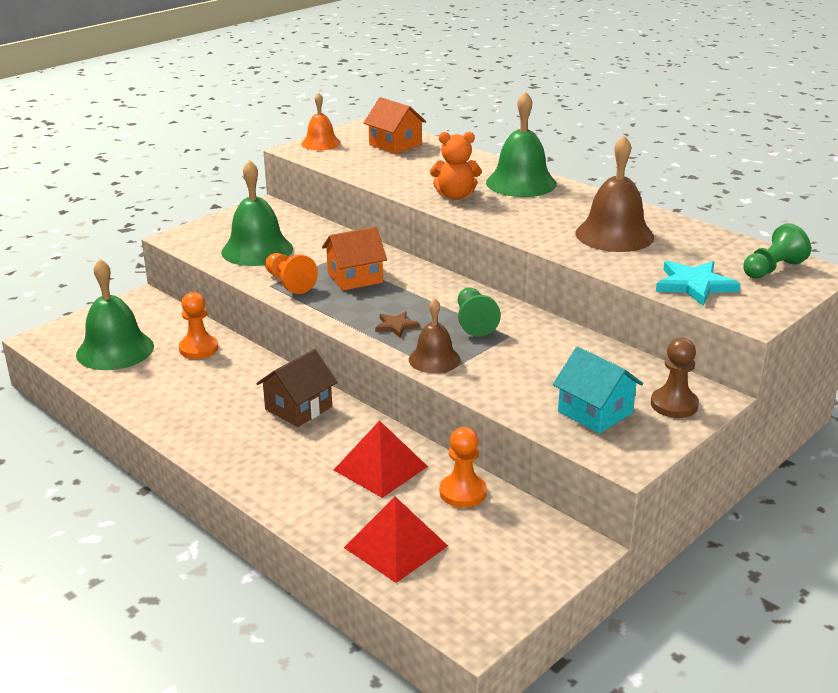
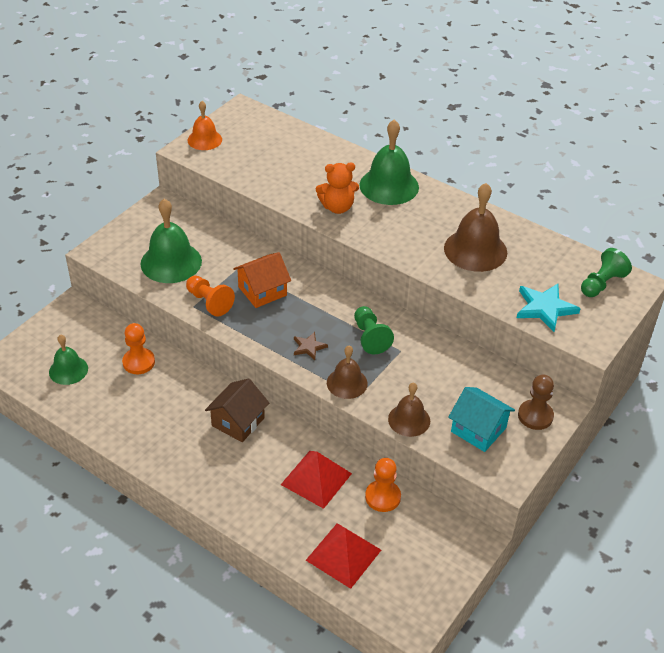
camera: 10 degrees left, 15 degrees up
(115, 350) = (68, 370): green bell -> green bell, size x0.61
(395, 145) = (271, 138): orange house -> none
(505, 397) = (409, 420): none -> brown bell

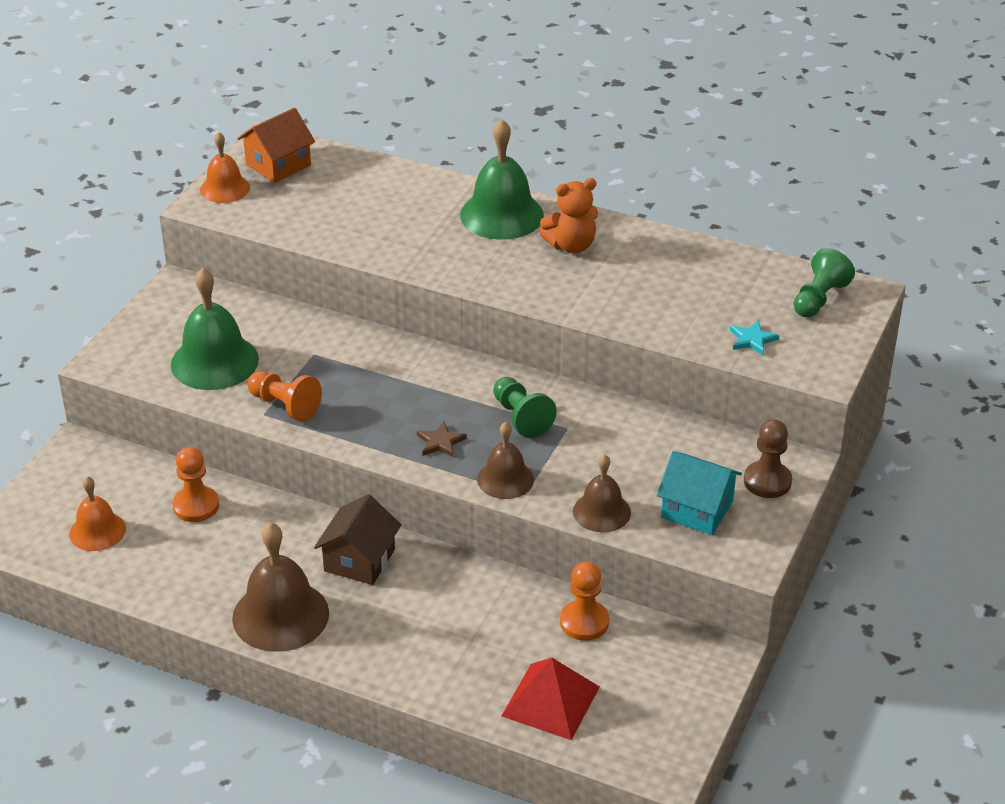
camera: 10 degrees left, 5 degrees down
(68, 370) = (97, 531): green bell -> orange bell
(262, 291) = (355, 380): orange house -> orange house (278, 165)
(316, 479) = (487, 614): red pyramid -> none
(337, 207) = (438, 252): orange teddy bear -> orange teddy bear (571, 245)
(475, 250) = (641, 280): brown bell -> brown bell (280, 615)
(545, 308) = (752, 339): turquoise star -> turquoise star, size x0.57

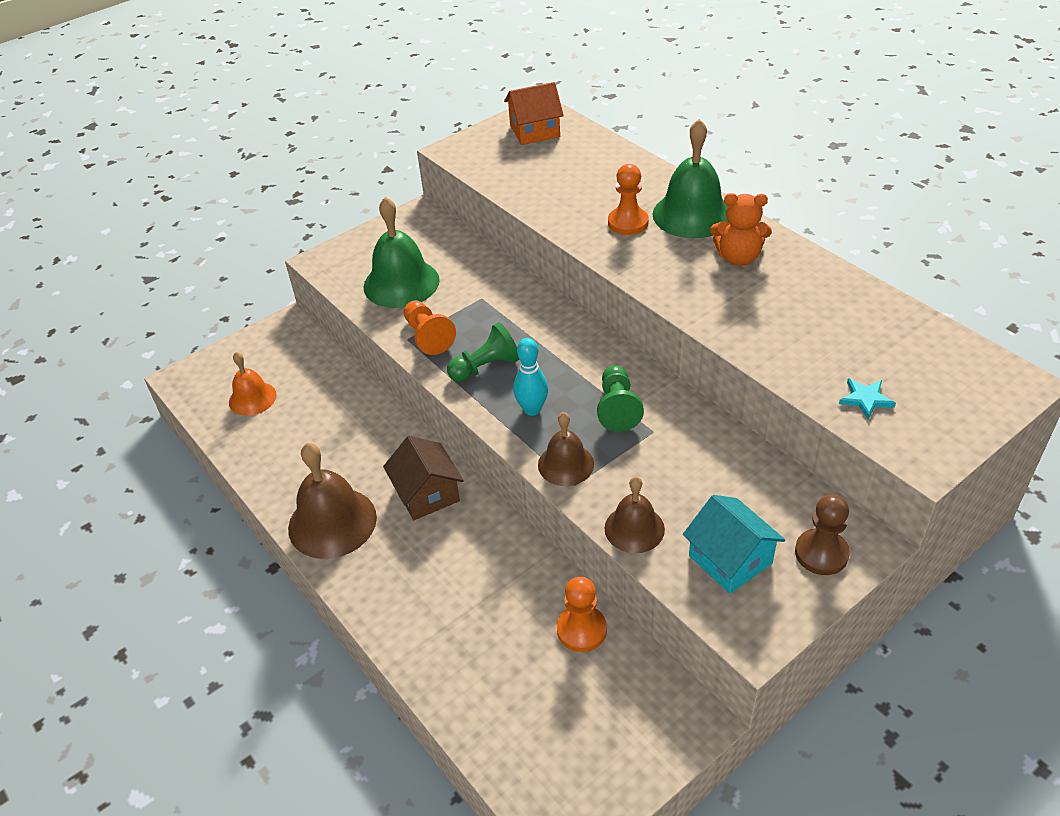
camera: 30 degrees right, 5 degrees up
(196, 506) = (336, 401): orange pawn -> orange pawn (628, 222)
(225, 188) = (480, 141): orange bell -> none
(359, 560) = (427, 494): brown house -> brown house turned 75 degrees counterclockwise
(440, 442) = (532, 409): brown star -> turquoise bowling pin
(550, 701) = (501, 702): red pyramid -> none
(819, 299) = (963, 375): green pawn -> green pawn (486, 367)

